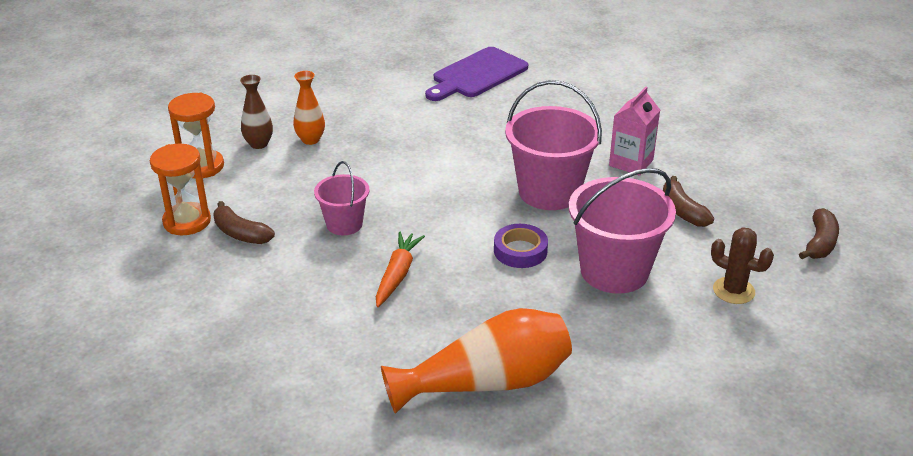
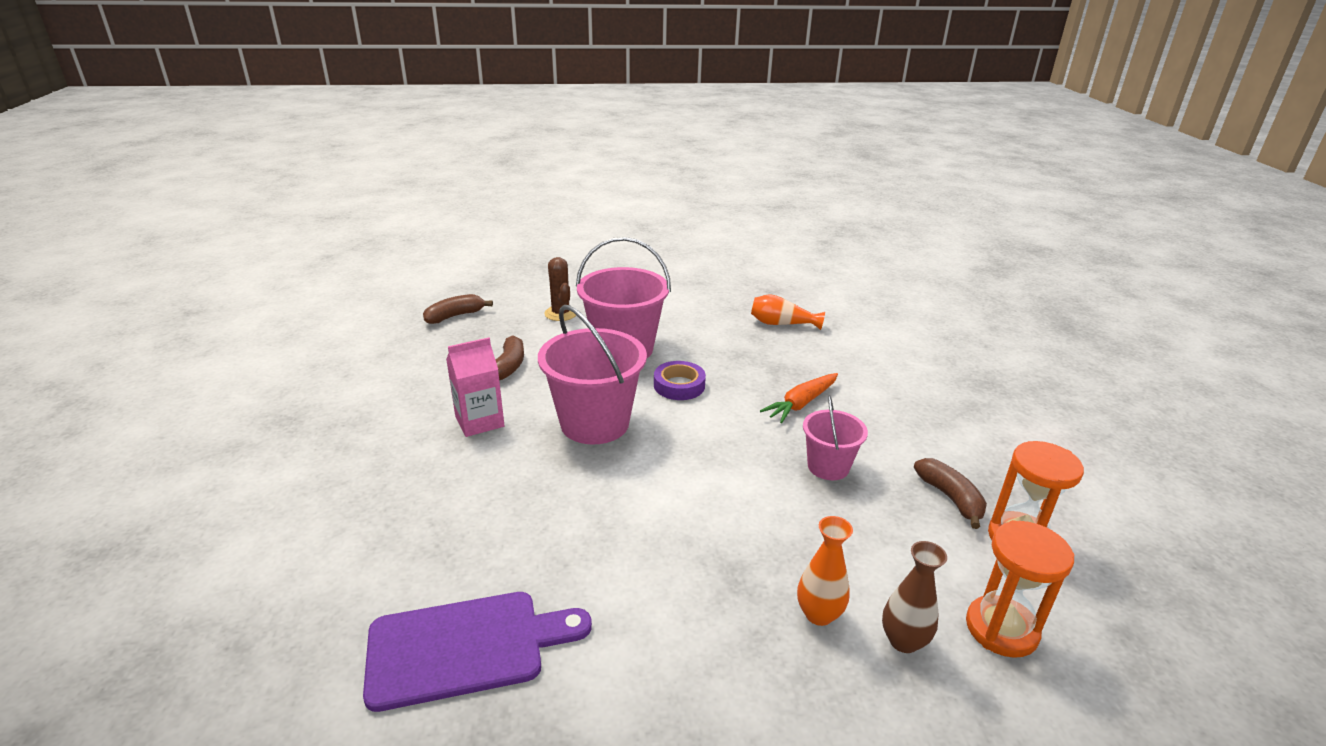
camera: 150 degrees left, 5 degrees down
(487, 383) = (782, 324): orange vase -> orange vase, size x0.54

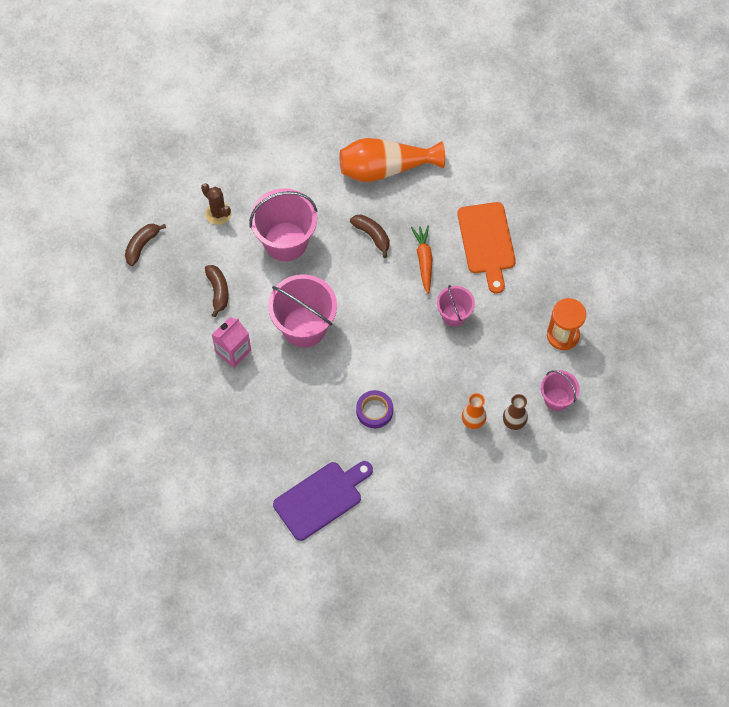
camera: 20 degrees left, 35 degrees up
(679, 385) = (340, 269): purple tape -> purple tape (374, 411)
(782, 324) = (385, 168): orange vase -> orange vase, size x1.86
(801, 404) = (424, 260): orange carrot -> orange carrot turned 150 degrees clockwise
(901, 408) = (487, 242): none -> orange cutting board
(950, 498) = (525, 316): brown banana -> brown banana (372, 236)
(1001, 629) = (556, 399): orange hourglass -> pink bucket

